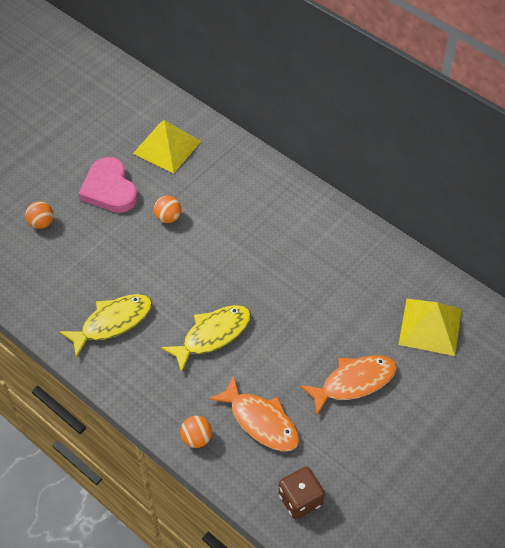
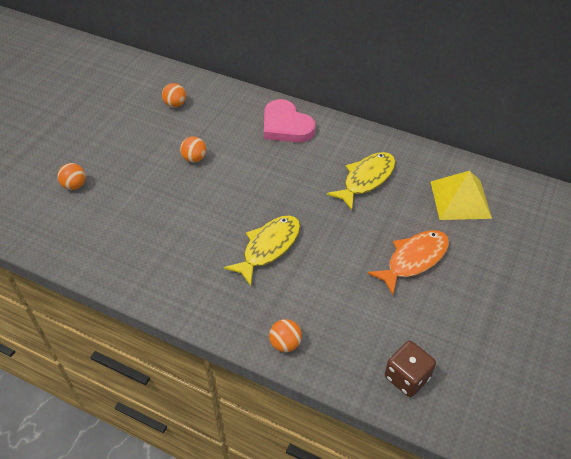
camera: 15 degrees left, 5 degrees down
(109, 189) = (132, 146): pink heart -> pink heart (286, 126)
(112, 323) = (168, 257): yellow fish -> yellow fish (366, 179)
(167, 147) = (175, 104): yellow pyramid -> orange ball
(261, 421) = (341, 313): orange fish -> none

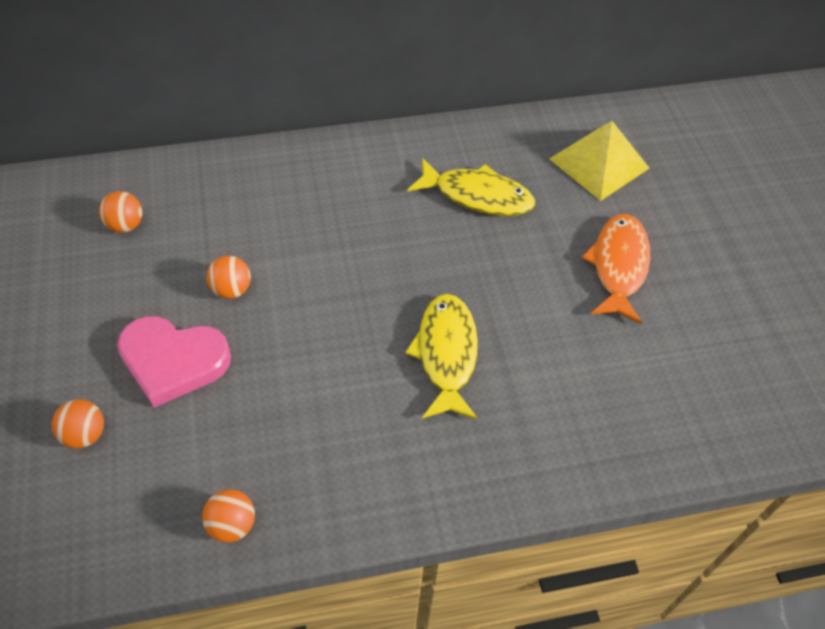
camera: 40 degrees left, 5 degrees up
(285, 343) = (580, 464): orange ball -> orange ball (232, 525)
(286, 126) = (313, 176): pink heart -> pink heart (173, 361)
(366, 179) = (477, 196): yellow fish -> yellow fish turned 105 degrees clockwise
(407, 377) = (737, 411): brown dice -> none

